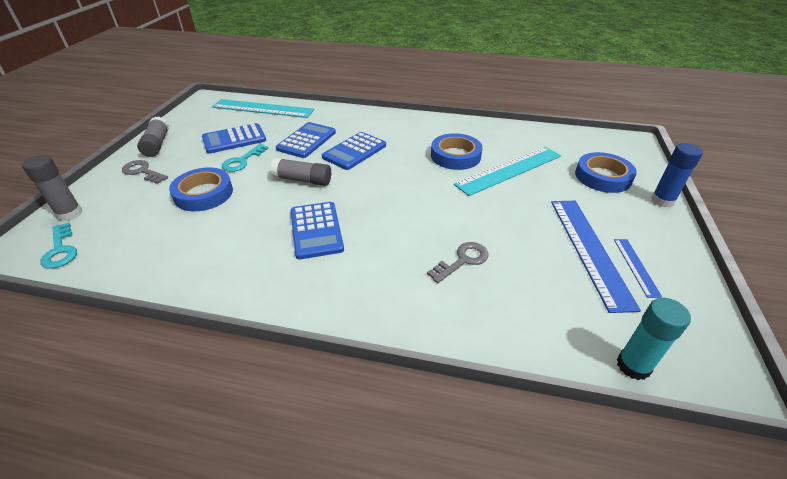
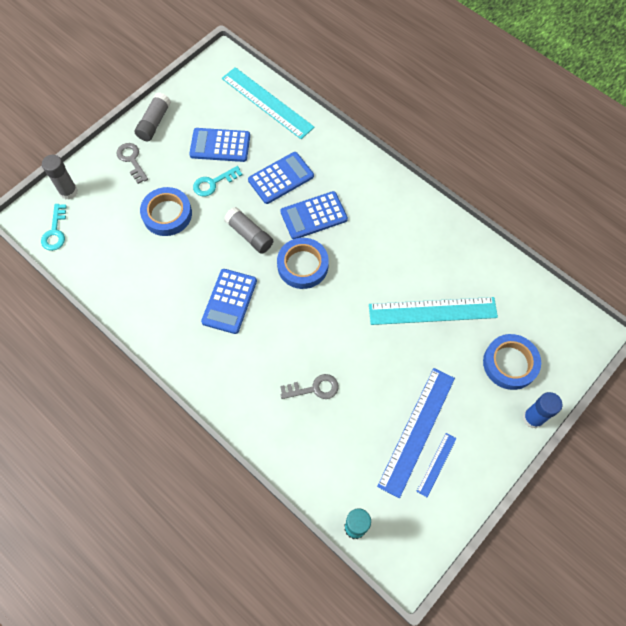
camera: 30 degrees right, 25 degrees up
(455, 156) = (399, 267): blue tape -> blue tape (302, 265)

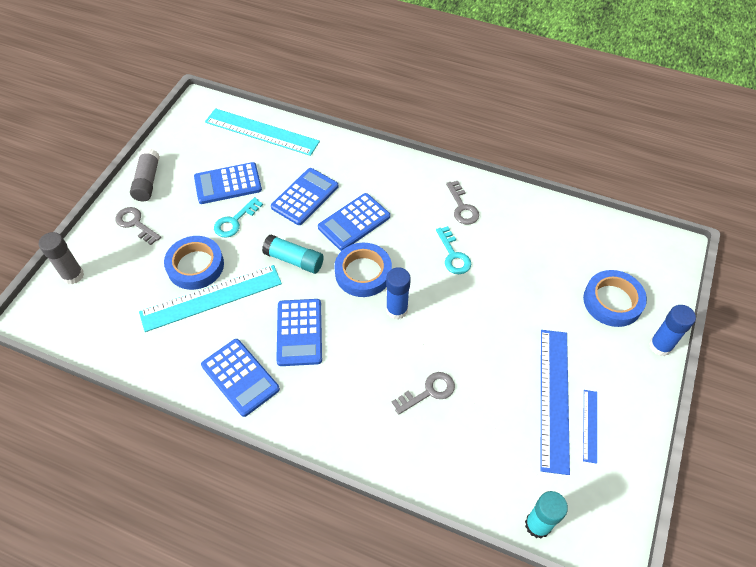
camera: 20 degrees left, 10 degrees down
(55, 231) = (71, 321): turquoise key -> turquoise key (453, 255)
(168, 324) = (240, 377): none -> blue calculator
(249, 235) = (294, 260): grey glue stick -> turquoise glue stick
(317, 308) = (397, 310): none -> blue glue stick
(415, 231) = (462, 207): none -> grey key
(432, 311) = (514, 276): turquoise ruler -> turquoise ruler (211, 298)

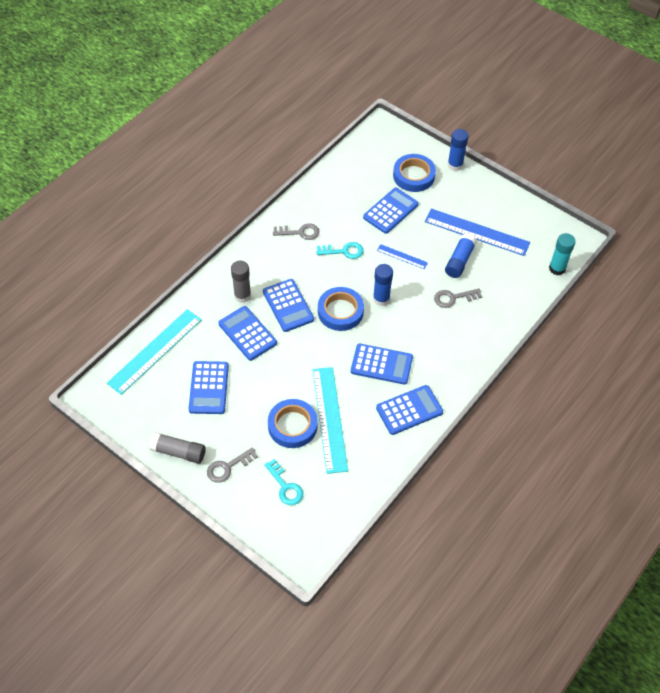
camera: 75 degrees left, 0 degrees up
(73, 275) = (269, 523): grey glue stick -> grey glue stick (242, 295)
(235, 221) = (254, 389): turquoise key -> turquoise key (285, 486)
(294, 260) = (311, 354): turquoise glue stick -> none
(428, 392) = (453, 298): grey key -> grey key turned 90 degrees counterclockwise
(494, 386) = (459, 261): none -> blue glue stick
(539, 289) = (390, 211): none -> blue calculator
(590, 425) = (500, 221): blue ruler -> blue ruler (402, 256)

